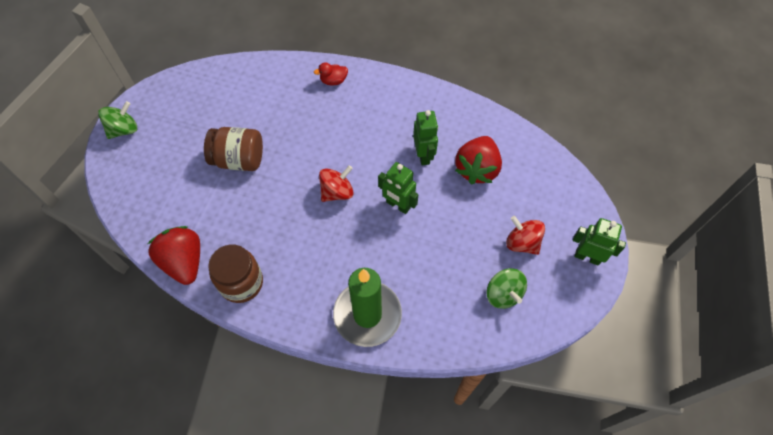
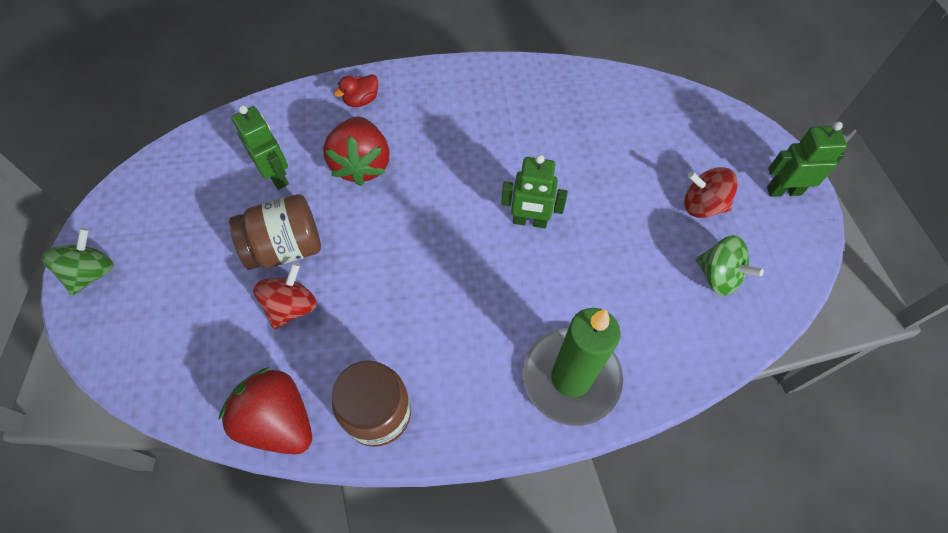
camera: 25 degrees left, 0 degrees up
(337, 192) = (442, 236): red spinning top -> red spinning top (291, 306)
(423, 155) = (526, 148): green robot -> green robot (277, 176)
(477, 169) = (599, 139): red strawberry -> red strawberry (362, 164)

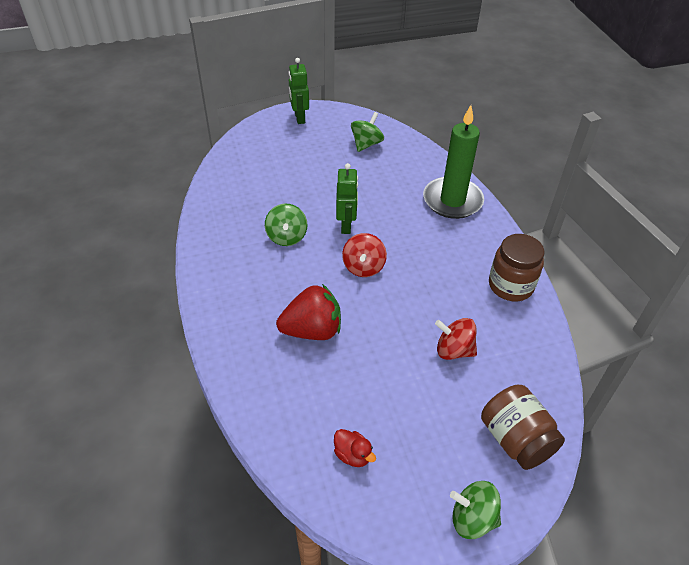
camera: 100 degrees left, 15 degrees down
(277, 176) = (334, 391): green robot -> none
(278, 421) = (539, 338): red strawberry -> none
(285, 247) = (404, 366): brown jar -> brown jar (515, 439)
(361, 100) = (240, 344): red duck -> red duck (353, 455)
(516, 153) = (286, 237): none -> green spinning top
(702, 205) = (316, 149): red spinning top -> red spinning top (363, 267)

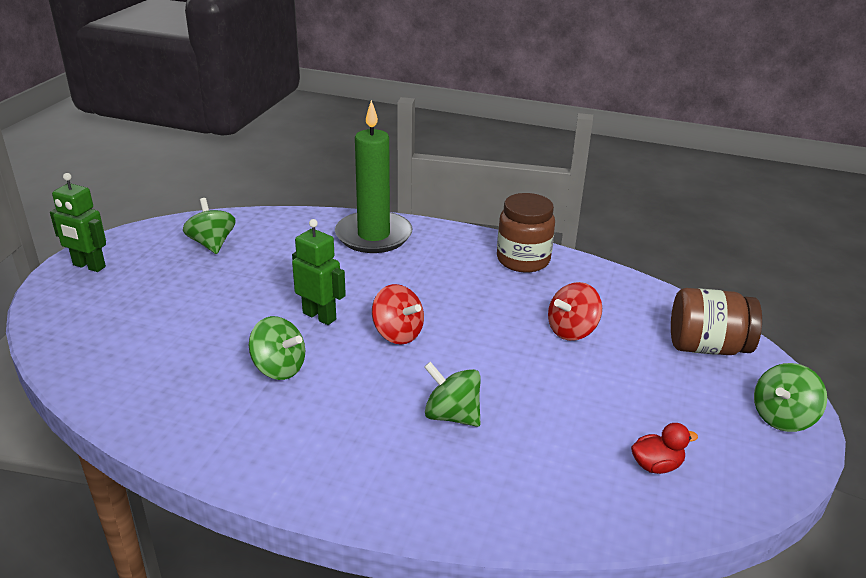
camera: 55 degrees left, 15 degrees down
(312, 330) = (452, 415): red strawberry -> green spinning top

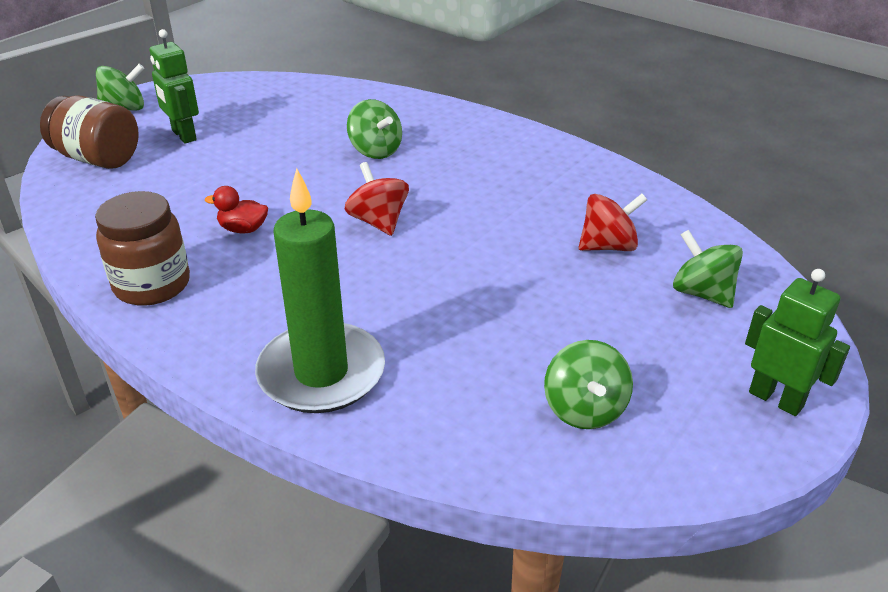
camera: 160 degrees left, 5 degrees up
(279, 368) = (513, 210): green spinning top -> green spinning top (702, 293)
(319, 316) = (454, 256): green robot -> green robot (183, 135)
(572, 330) = (200, 193): red spinning top -> red spinning top (608, 246)
(656, 465) = (255, 102): red duck -> red duck (243, 229)

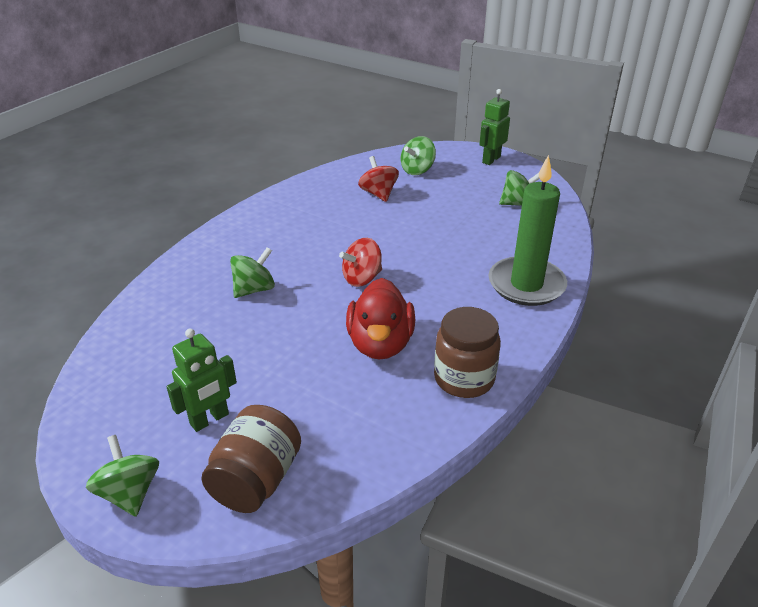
camera: 95 degrees left, 0 degrees up
(243, 229) = (380, 344): red duck -> red duck, size x2.06

